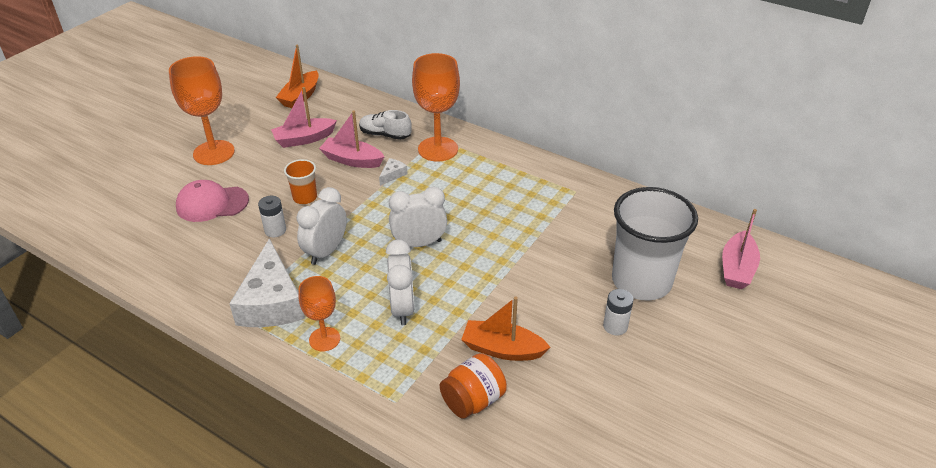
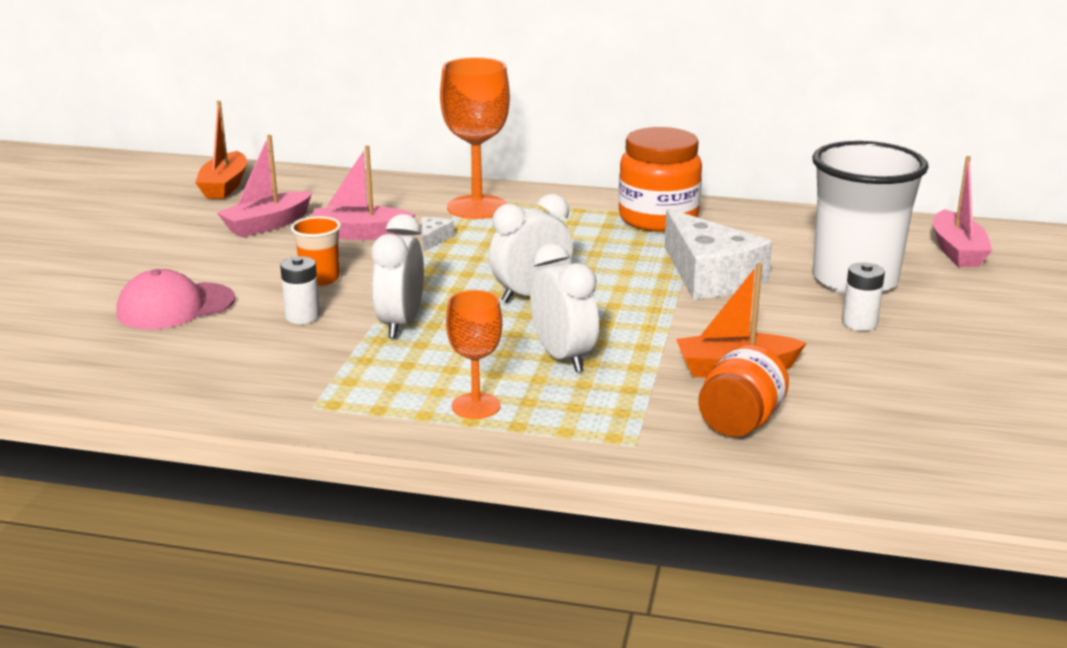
camera: 20 degrees left, 15 degrees down
(214, 153) = (132, 257): orange goblet -> none
(271, 302) = (360, 385): white cheese -> white cheese (710, 276)
(385, 135) = (388, 205): white shoe -> none
(547, 186) = (658, 219): none -> orange jar

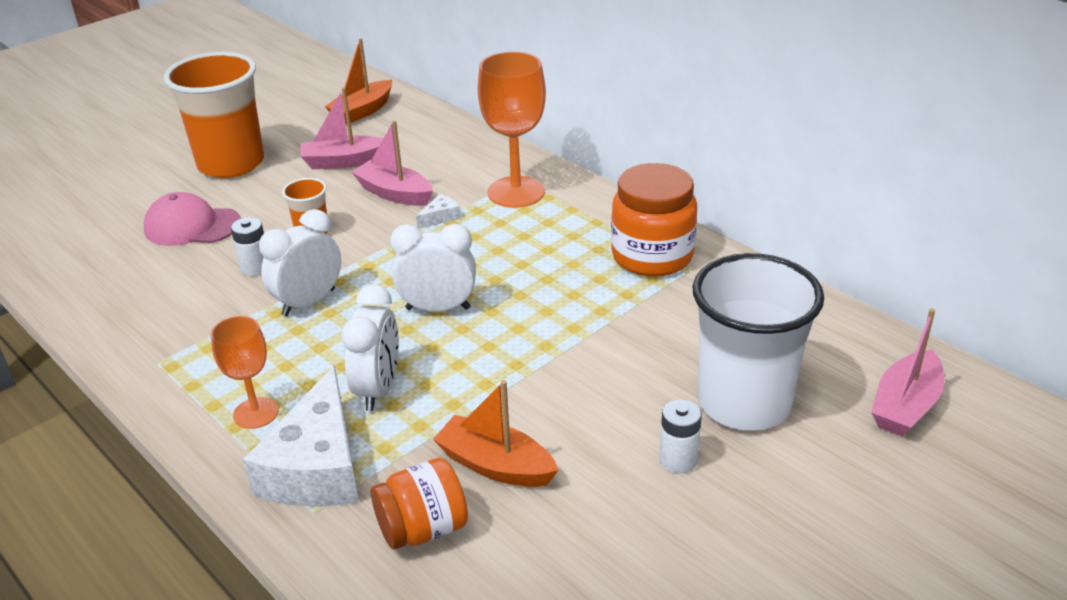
camera: 35 degrees right, 10 degrees up
(138, 253) = (231, 164): none -> orange cup
(710, 276) = (612, 343): white cheese -> white cheese (317, 466)

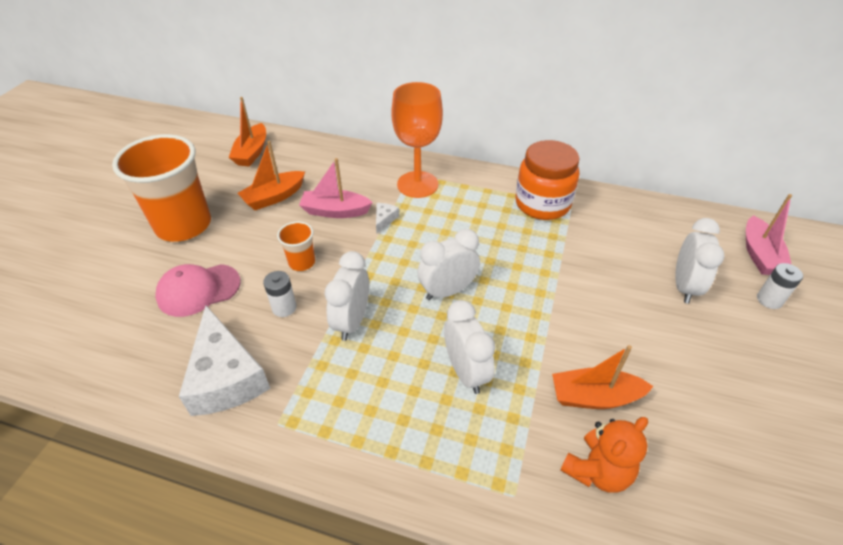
camera: 30 degrees left, 10 degrees up
(256, 413) = (397, 433): orange goblet -> none
(317, 466) = (482, 456): white cheese -> white cheese (226, 376)
(343, 162) = (274, 197): pink boat -> orange boat
(423, 529) = (597, 470): orange jar -> orange teddy bear
(678, 460) = (689, 342): white battery -> white battery (769, 300)
(744, 402) = (684, 286): white cup -> white clock

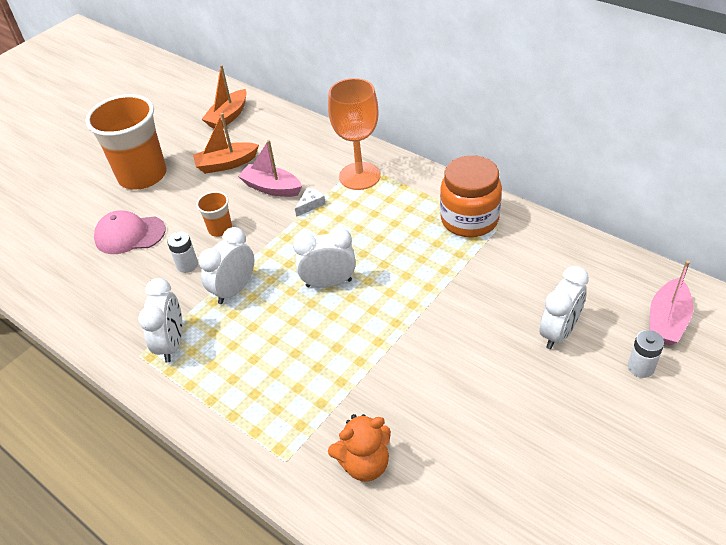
camera: 25 degrees right, 0 degrees up
(226, 376) = (119, 309): white cheese -> none
(466, 372) = (304, 356): white clock -> white clock (172, 344)
(594, 397) = (401, 406): orange boat -> none

